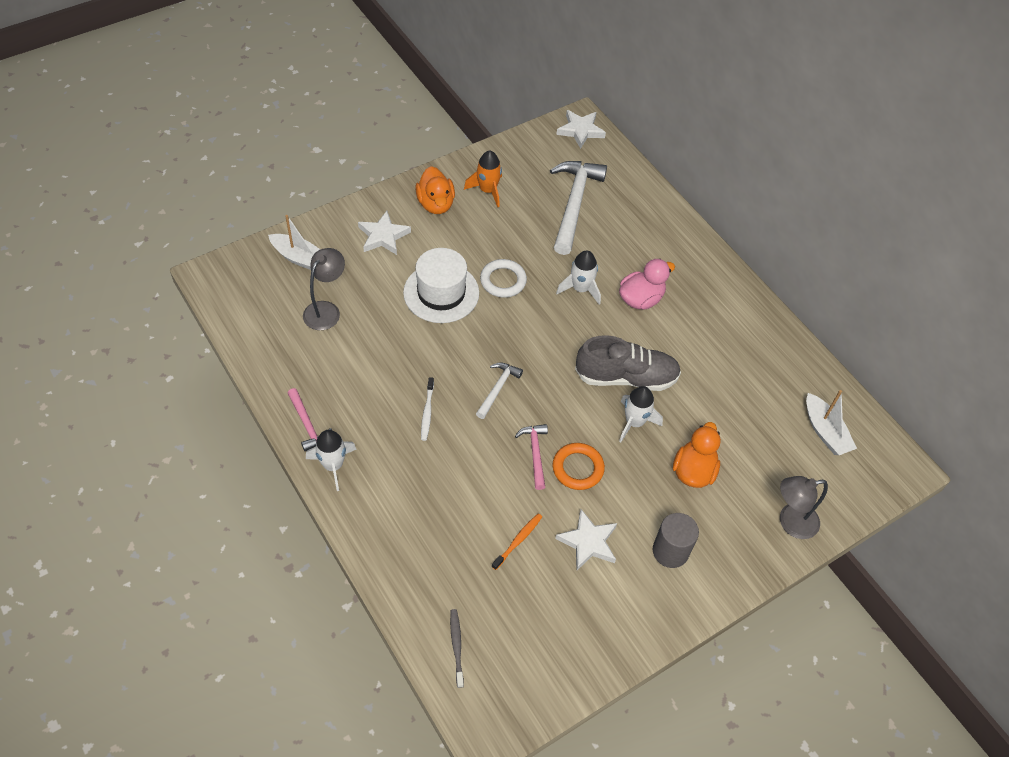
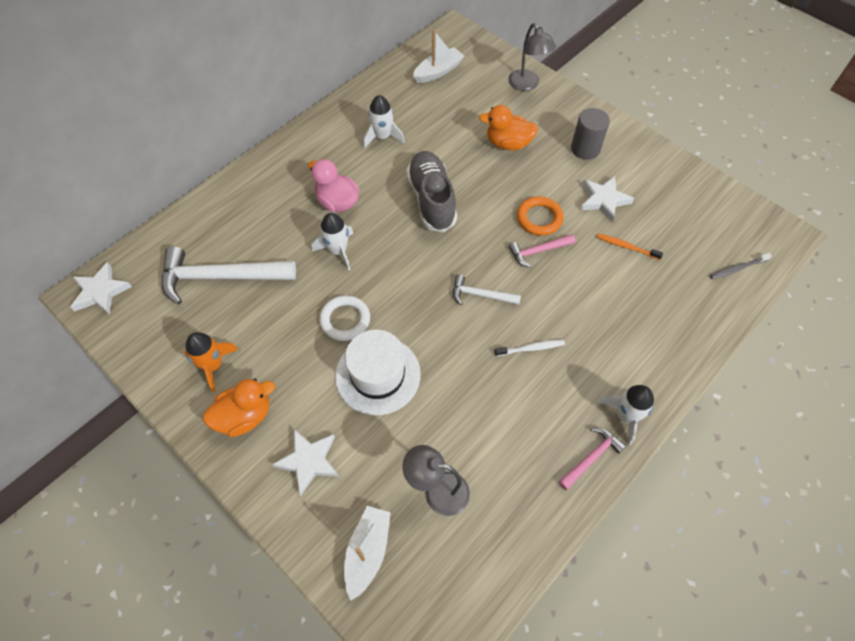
camera: 100 degrees left, 5 degrees up
(634, 422) = (477, 187): white rocket -> white rocket (382, 137)

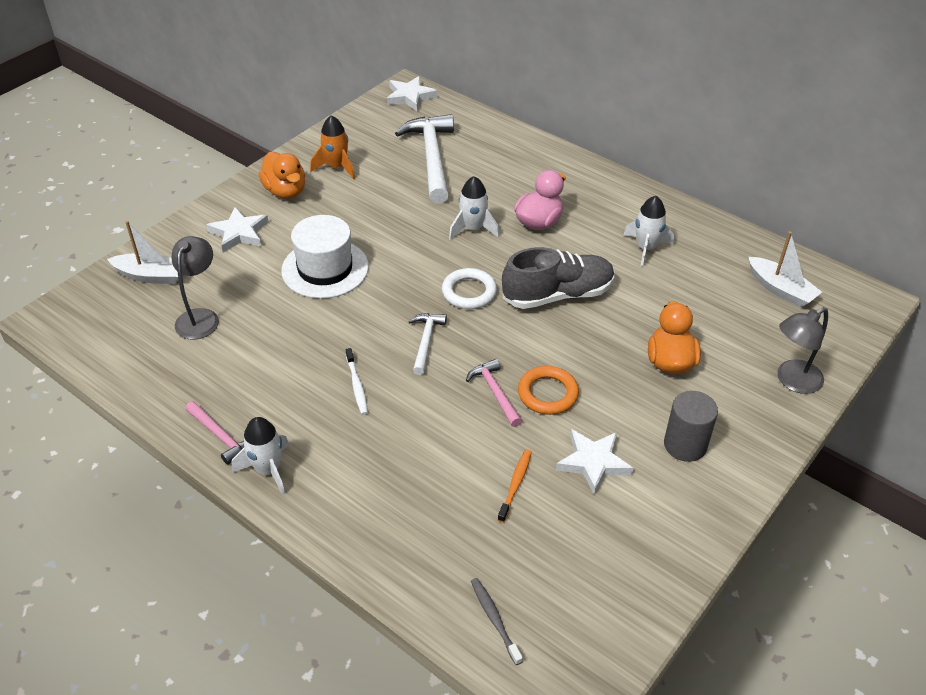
camera: 85 degrees right, 15 degrees down
(345, 320) = (387, 241): white ring -> white ring (469, 292)

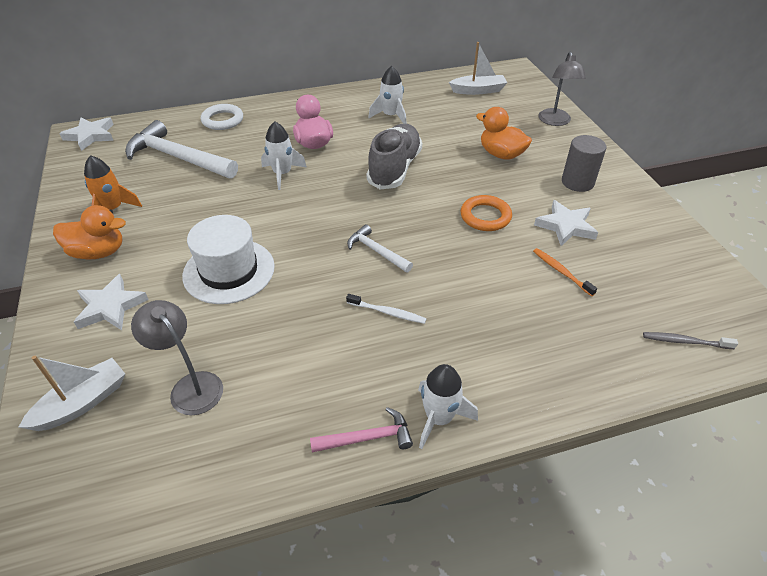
camera: 55 degrees left, 0 degrees up
(469, 292) = (347, 206): white ring -> white ring (222, 120)
(495, 392) = (462, 240): pink hammer -> none

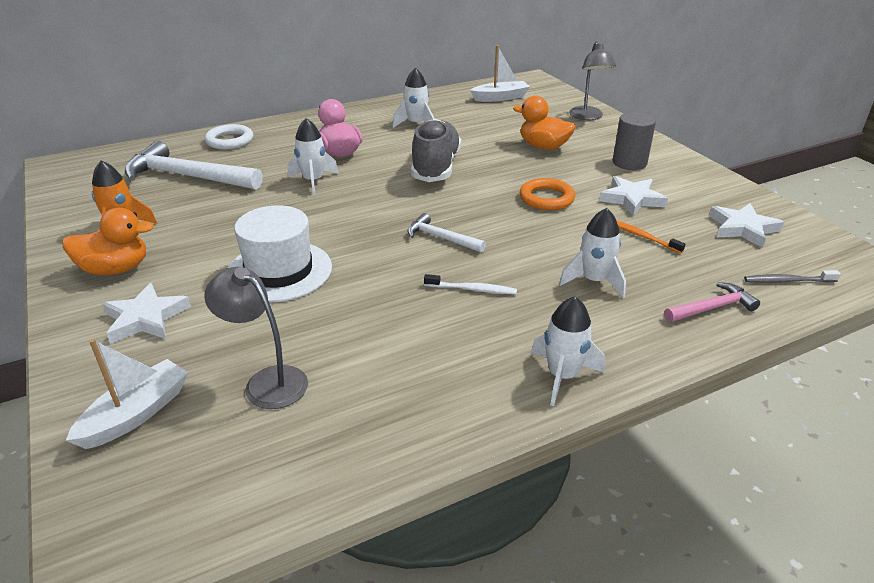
camera: 10 degrees left, 10 degrees down
(91, 136) = (76, 165): white star -> white star (743, 228)
(367, 438) = (490, 404): pink hammer -> pink hammer (712, 308)
(499, 317) = (594, 281): none -> white rocket

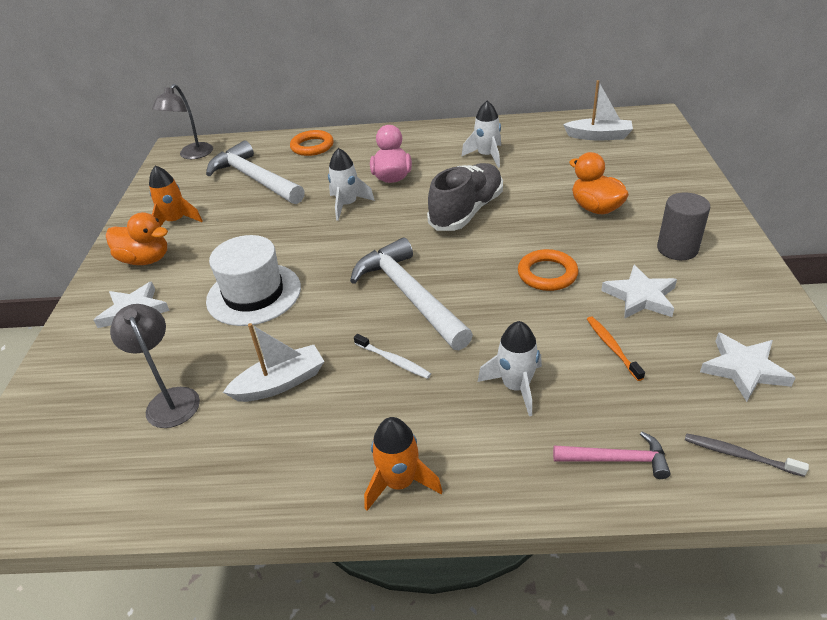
camera: 30 degrees right, 5 degrees up
(136, 414) = (71, 396): white boat -> white boat (280, 383)
(230, 141) = (312, 146): white ring -> orange ring
(441, 238) = (409, 295): white hammer -> white hammer, size x1.97
(562, 376) = (400, 482): white rocket -> orange rocket
(588, 117) = (678, 177): grey lamp -> grey lamp (192, 155)

